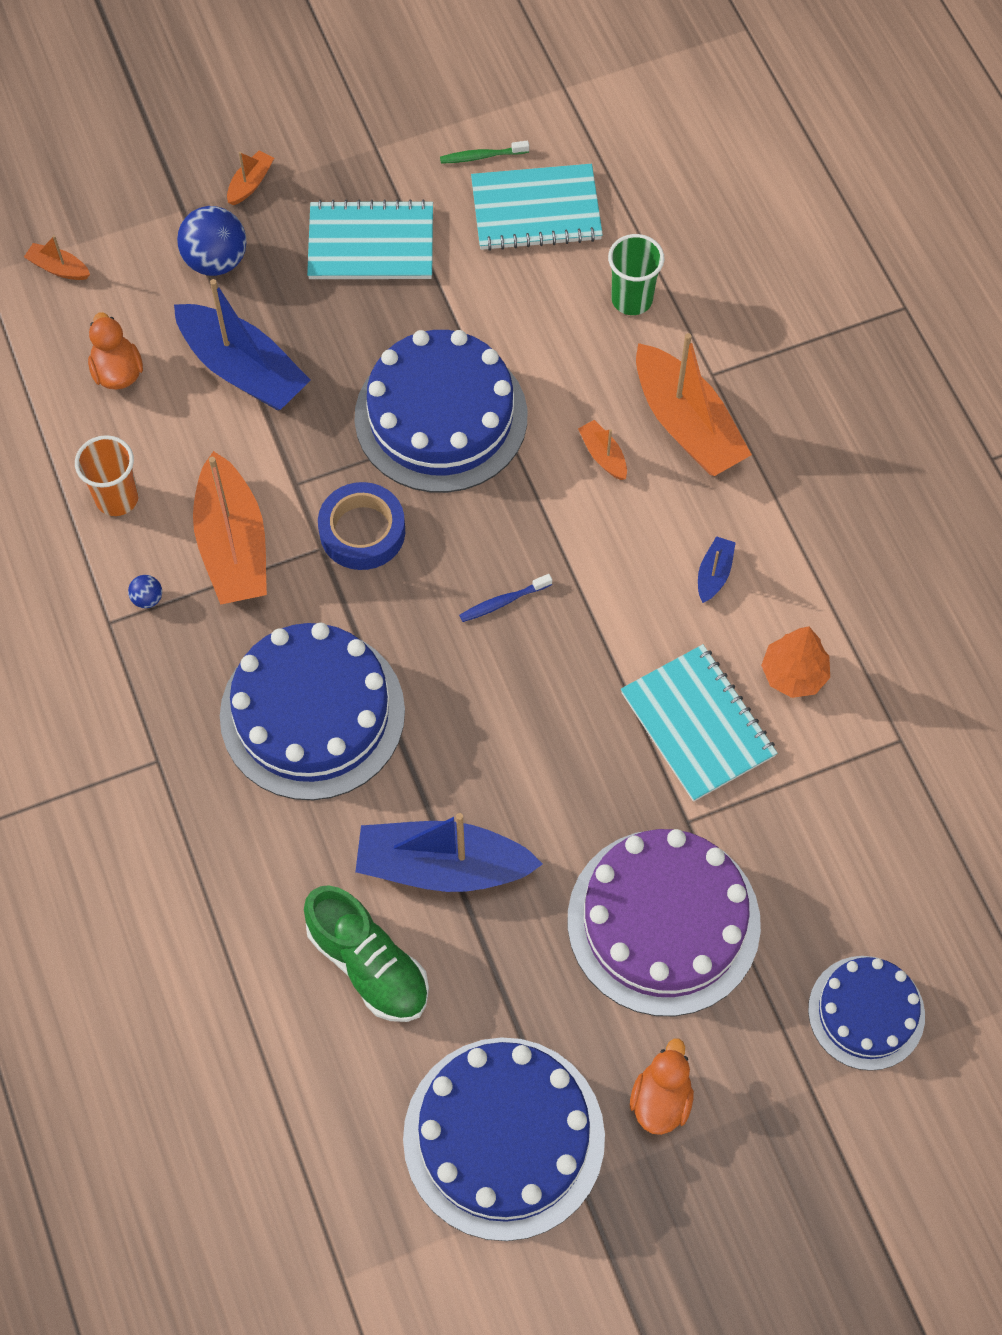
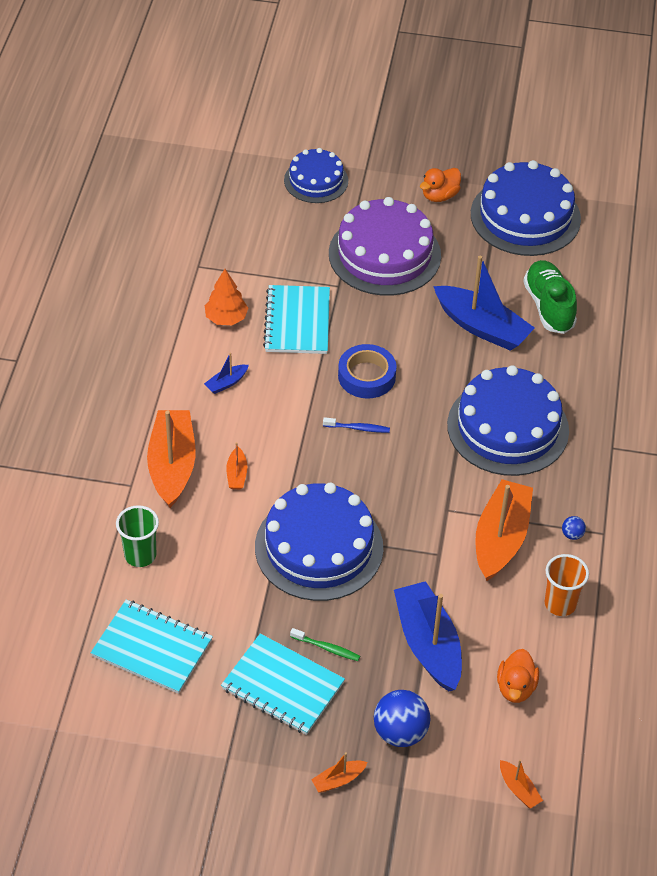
camera: 150 degrees left, 15 degrees down
(362, 531) = (415, 506): blue tape -> blue tape (366, 376)
(481, 156) = (158, 708): green toothbrush -> green toothbrush (327, 648)

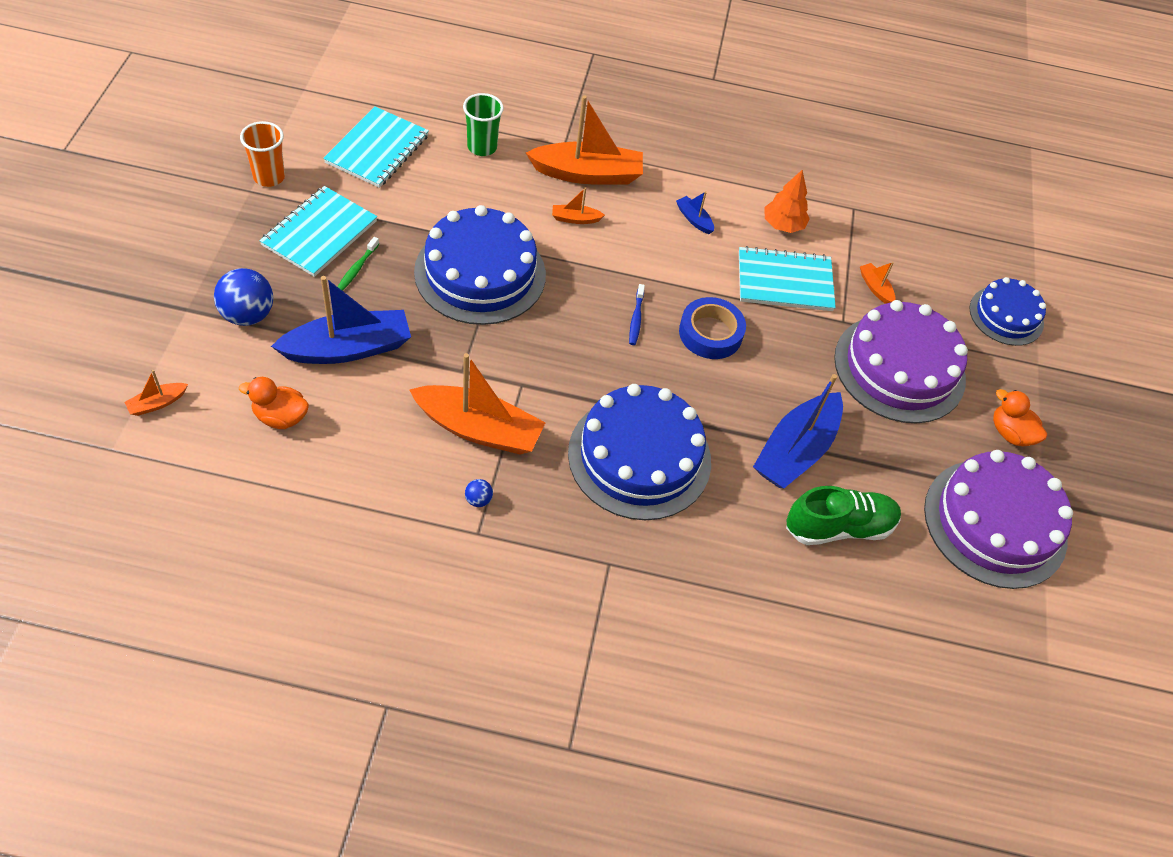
camera: 85 degrees right, 5 degrees up
(338, 780) = (206, 264): orange boat -> orange boat (875, 288)
(525, 216) = (995, 523): blue cake -> purple cake
(560, 604) = (382, 473): orange cup -> orange cup (269, 177)

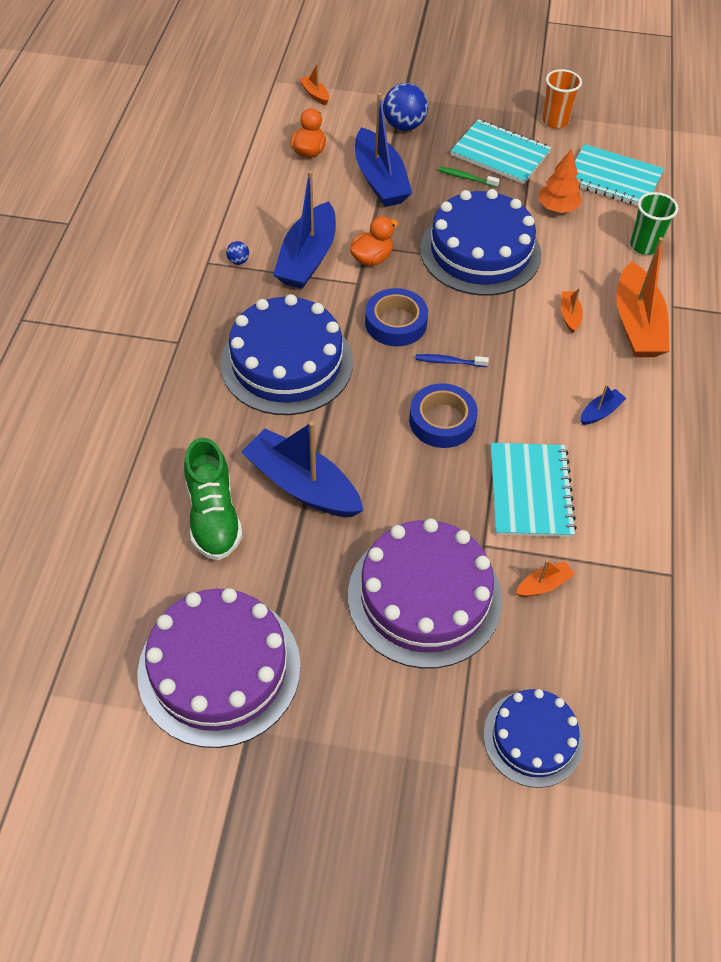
camera: 95 degrees right, 0 degrees up
(479, 429) = (307, 258): orange boat -> blue boat
(582, 356) = (396, 323): none -> blue tape
(783, 225) = (618, 496): orange tree -> orange tree (557, 208)
(1010, 433) = (343, 708): orange duck -> orange duck (372, 258)

